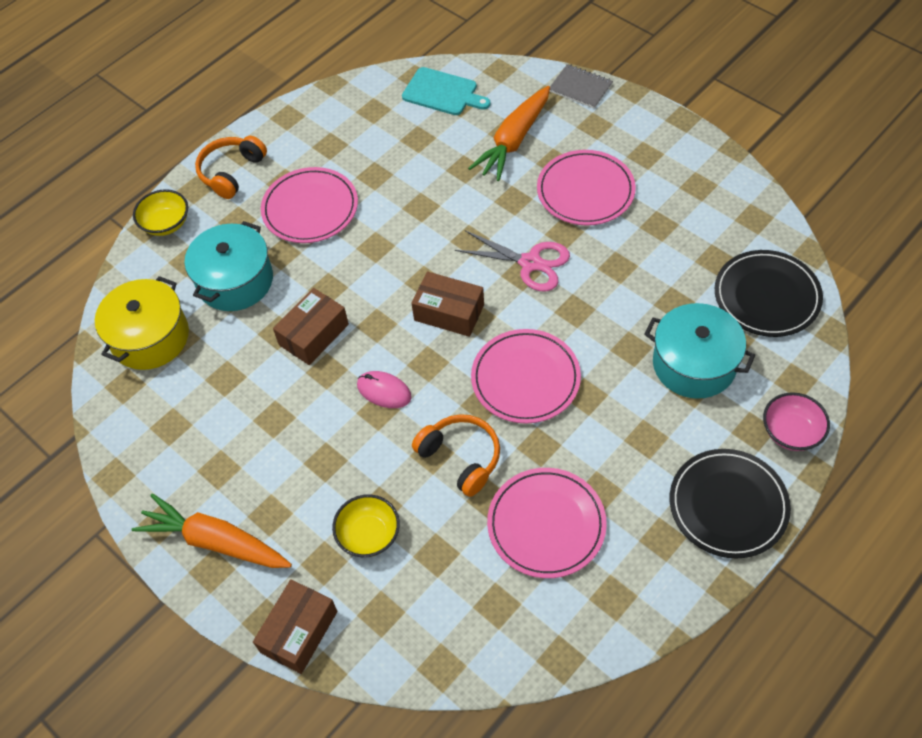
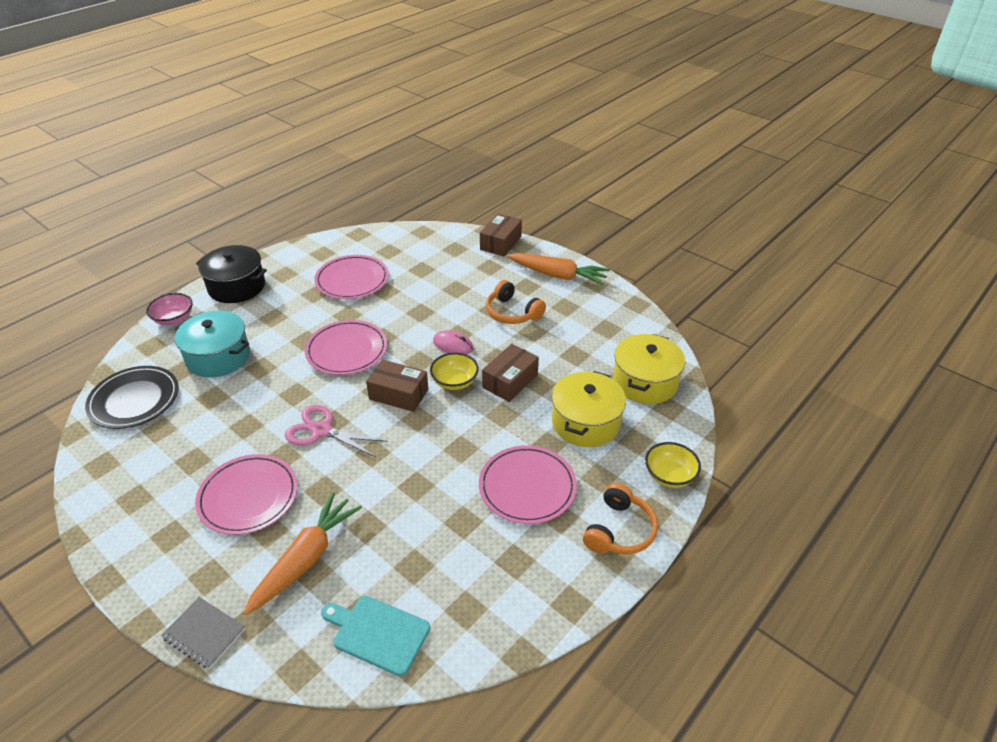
camera: 175 degrees right, 15 degrees down
(235, 281) = (585, 422): turquoise pot -> yellow pot
(369, 535) = (462, 277): yellow bowl -> yellow bowl (454, 382)
(460, 458) = (401, 309): orange headphones -> orange headphones (512, 312)
(728, 505) = (237, 287): black plate -> black pot

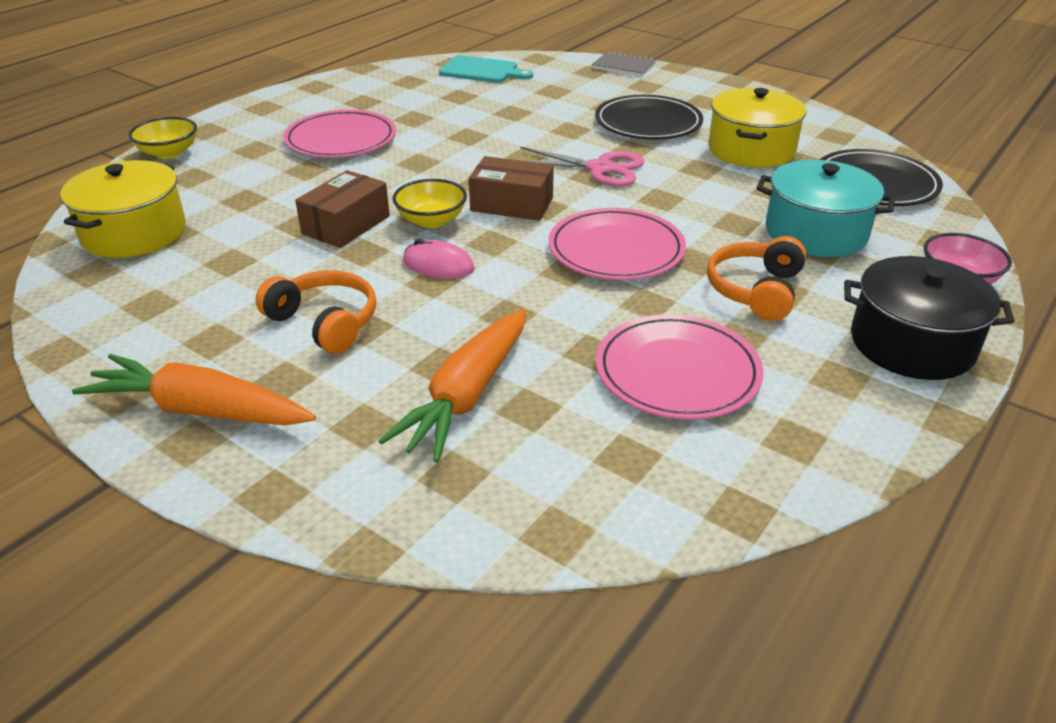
camera: 175 degrees right, 5 degrees down
(248, 496) = (648, 123): pink plate -> black plate
(306, 559) = (562, 95): orange carrot -> orange carrot (467, 395)
(500, 243) = (326, 504): brown box -> none
(585, 422) = (249, 189): yellow pot -> yellow pot (751, 150)
(619, 530) = (251, 119): orange headphones -> orange headphones (756, 290)

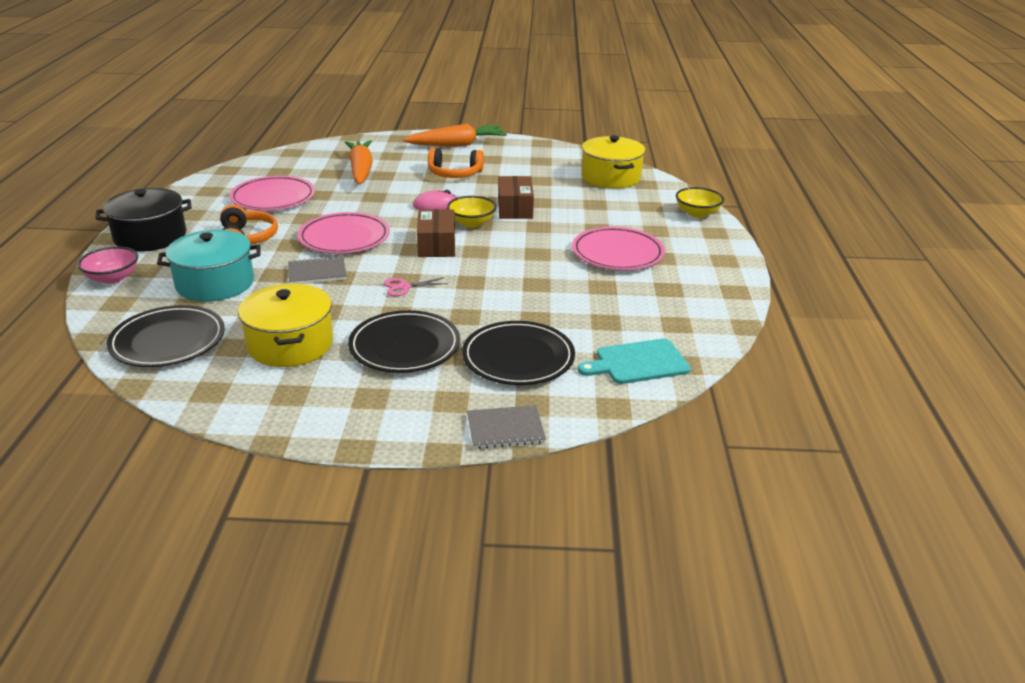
camera: 145 degrees right, 5 degrees down
(512, 204) = (436, 245): brown box -> brown box turned 75 degrees counterclockwise
(564, 94) = (518, 357): none -> black plate
(600, 168) = (404, 287): pink scissors -> pink scissors, size x0.57
(684, 211) = (317, 272): none -> grey notebook

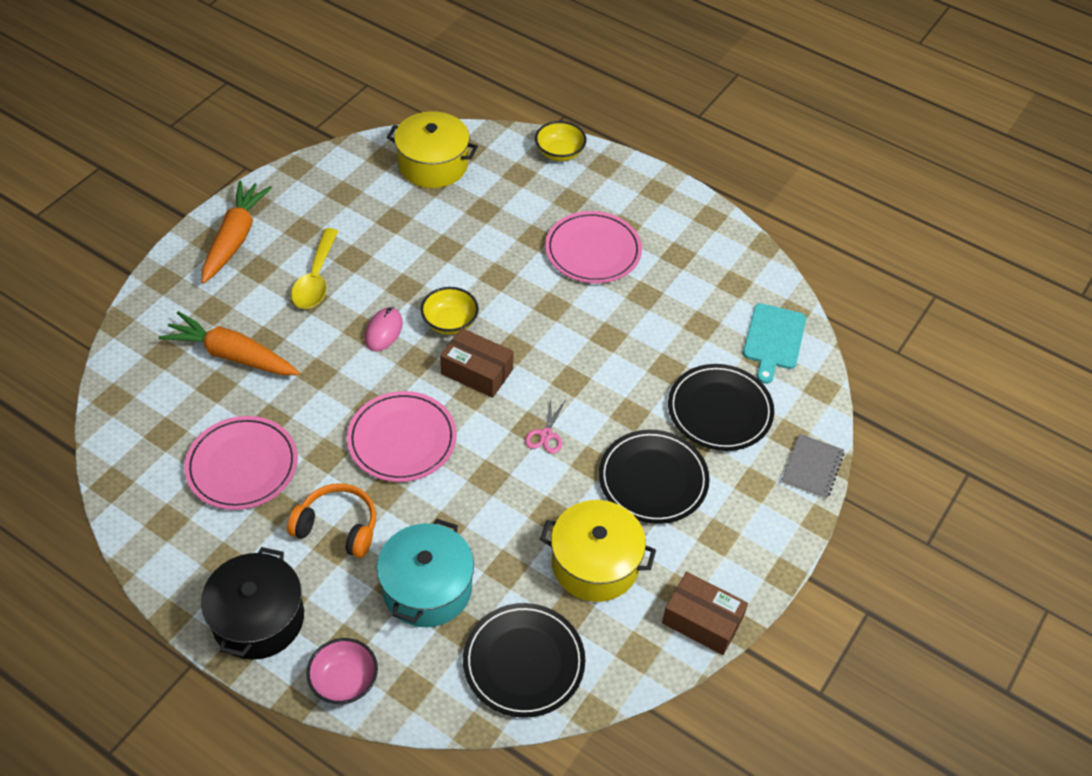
camera: 60 degrees left, 20 degrees up
(317, 272) = (466, 492): grey notebook -> none
(454, 174) = (316, 279): orange headphones -> yellow spoon
(515, 208) = (443, 273): brown box -> brown box (702, 621)

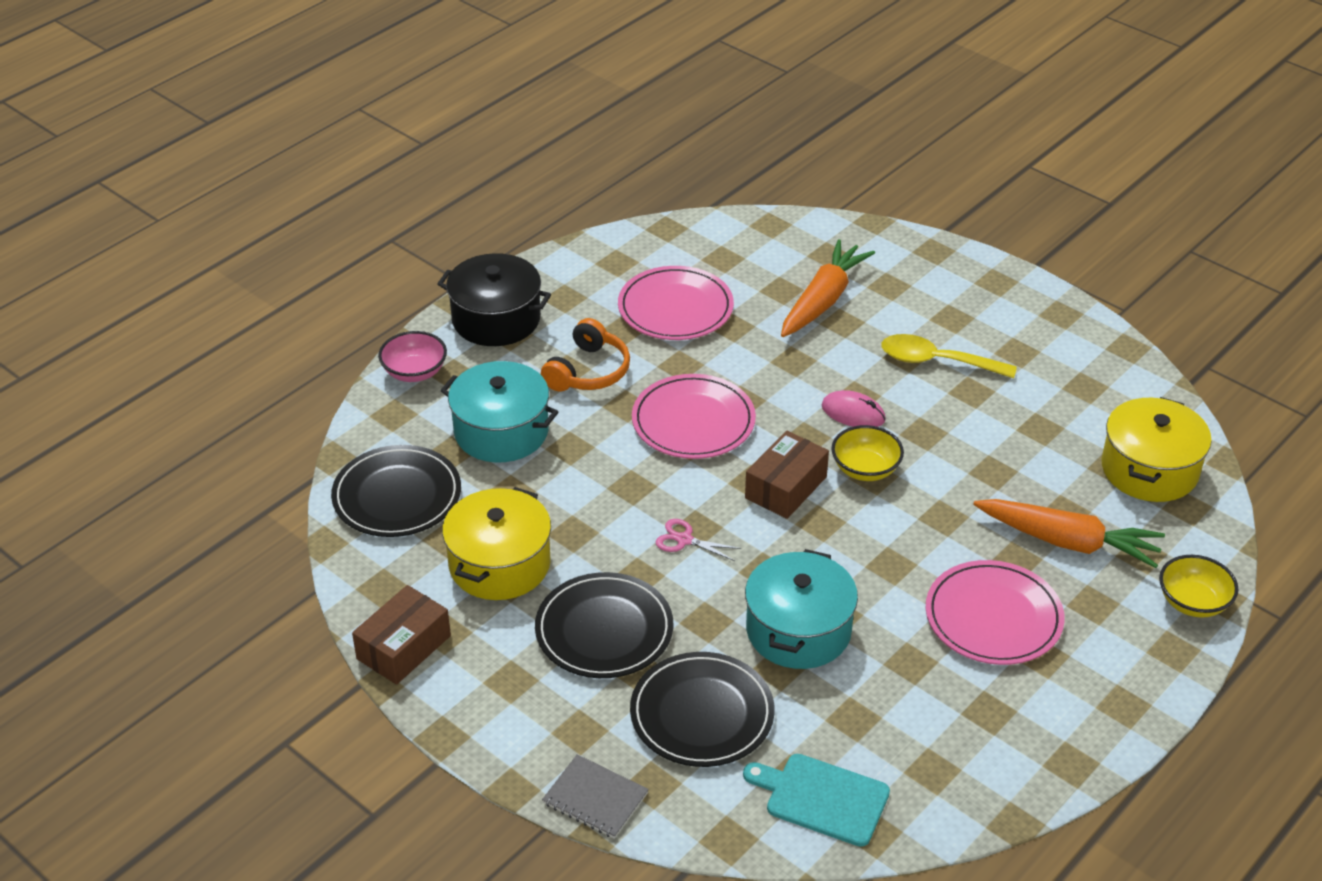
camera: 100 degrees right, 10 degrees down
(235, 238) = (999, 300): orange carrot -> orange carrot (1068, 542)
(627, 358) = (798, 630): none -> turquoise pot

